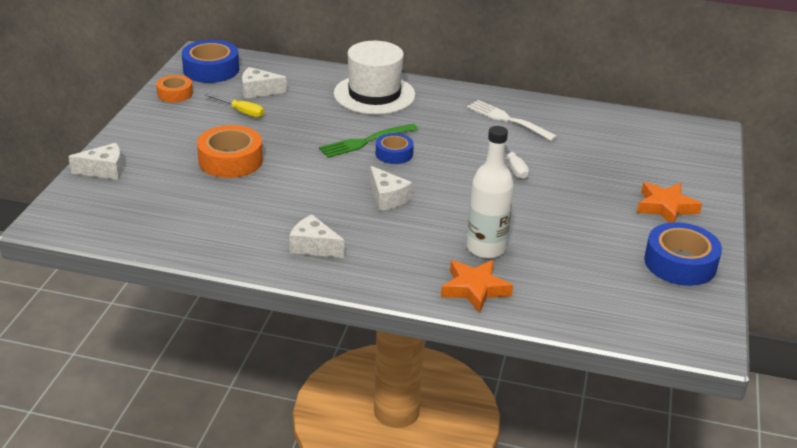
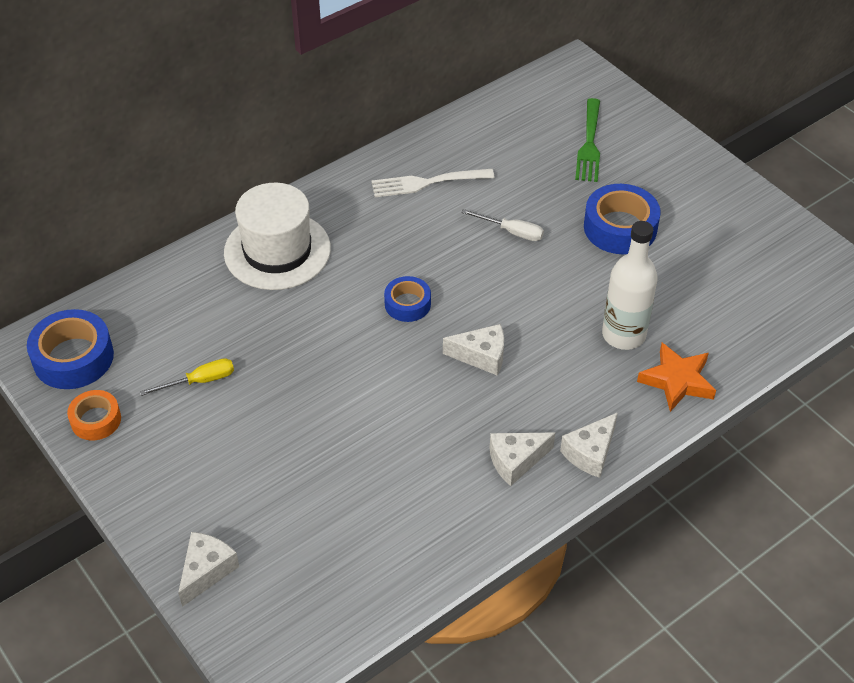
camera: 50 degrees left, 15 degrees up
(230, 160) = (294, 444): orange tape -> none
(258, 91) = (169, 342): white cheese -> white cheese (590, 453)
(365, 141) = (363, 312): green fork -> green fork (589, 144)
(665, 207) = (662, 176): orange star -> none
(680, 263) = (746, 224): blue tape -> blue tape (620, 227)

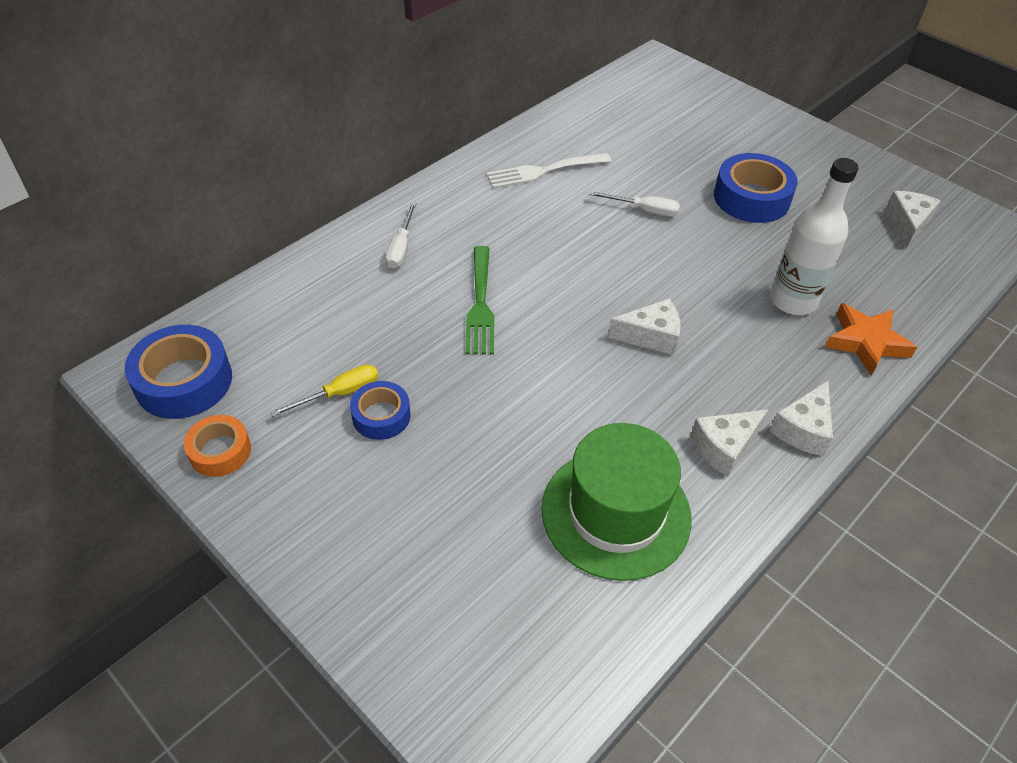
camera: 10 degrees left, 0 degrees up
(206, 571) = (388, 627): white cheese -> white cheese (907, 224)
(277, 251) = (401, 247): white hat -> white screwdriver
(407, 304) = (555, 289): blue tape -> blue tape (381, 416)
(407, 505) = (616, 513): none -> green hat
(589, 144) = (694, 125): green fork -> green fork (480, 304)

